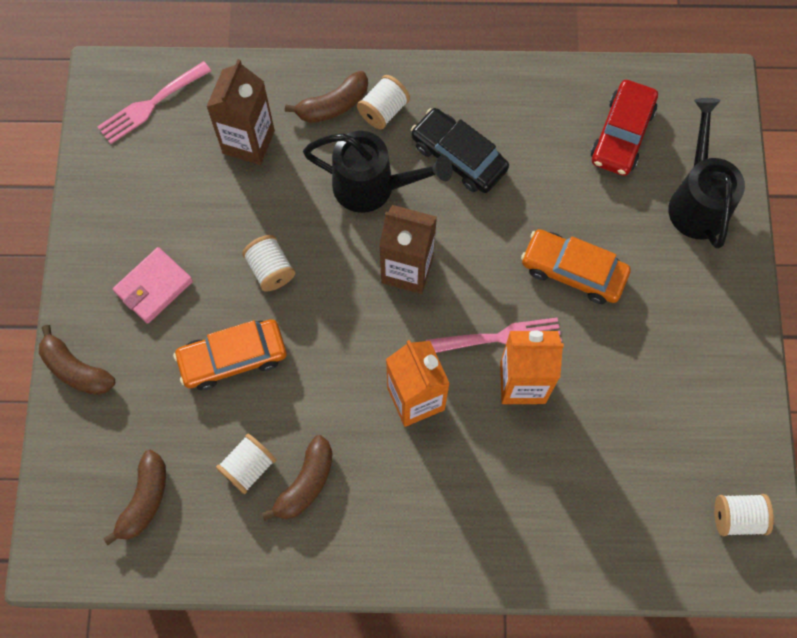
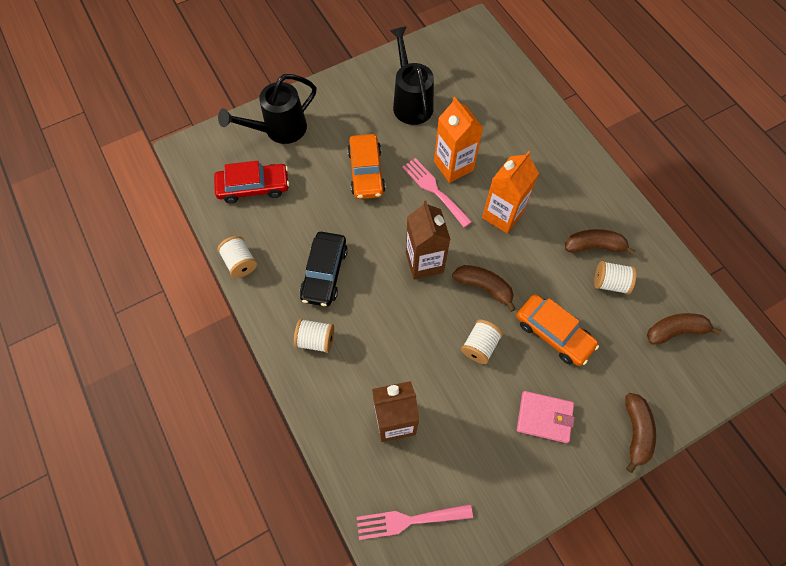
camera: 120 degrees left, 5 degrees down
(150, 105) = (408, 520): pink fork -> pink fork turned 150 degrees clockwise
(333, 105) = (330, 377): brown banana -> brown banana (484, 287)
(372, 187) = (379, 314): black watering can -> black watering can (411, 102)
(737, 517) = (457, 44): white spool -> white spool (240, 262)

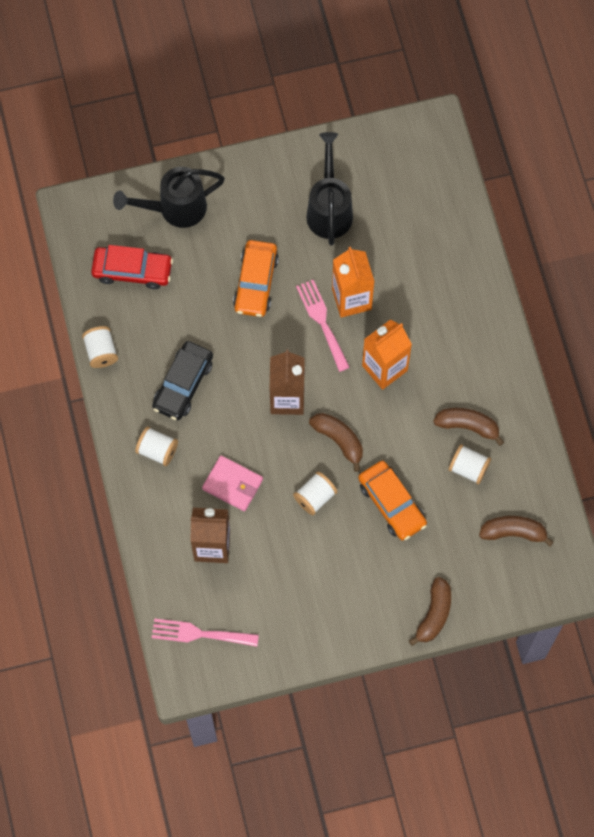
camera: 15 degrees right, 5 degrees up
(544, 417) = (353, 579): pink wallet -> pink wallet (232, 484)

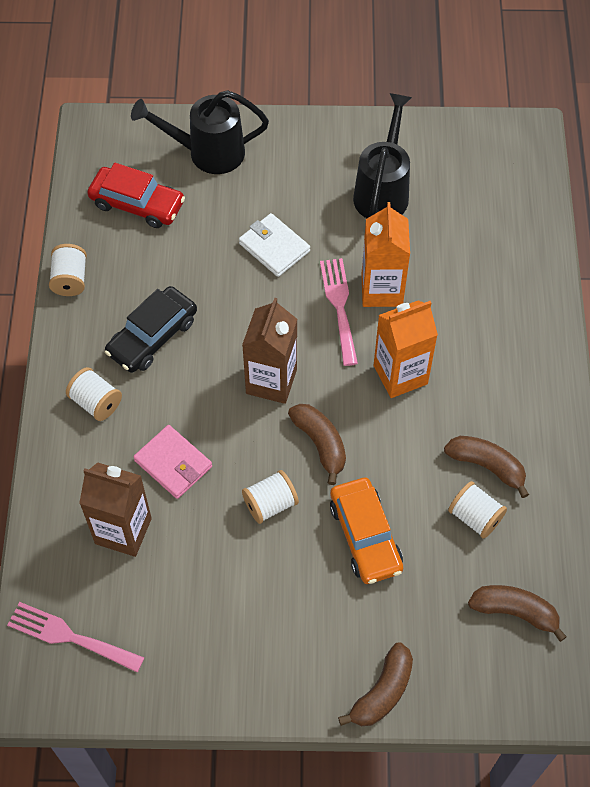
camera: 15 degrees right, 10 degrees down
(256, 282) = (274, 247): orange car -> white wallet

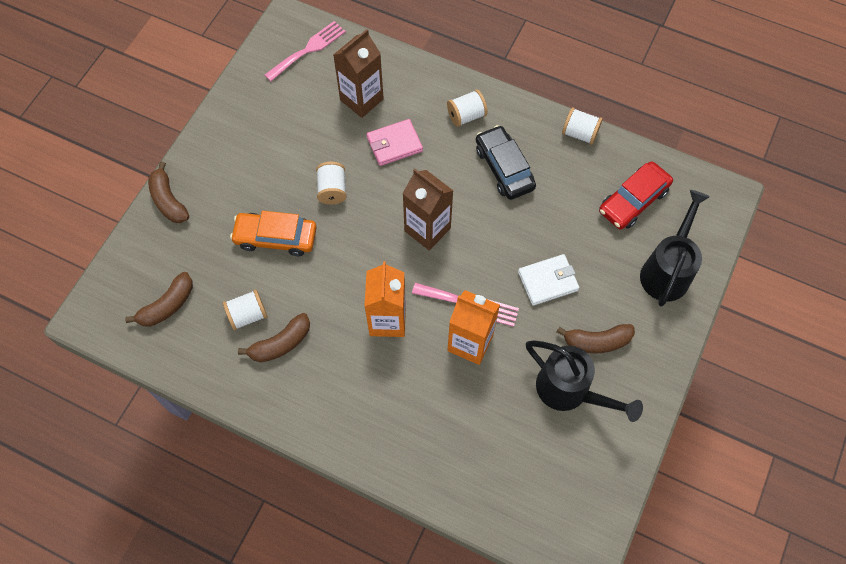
camera: 115 degrees right, 5 degrees up
(320, 444) = (360, 240): brown banana -> brown banana (597, 341)

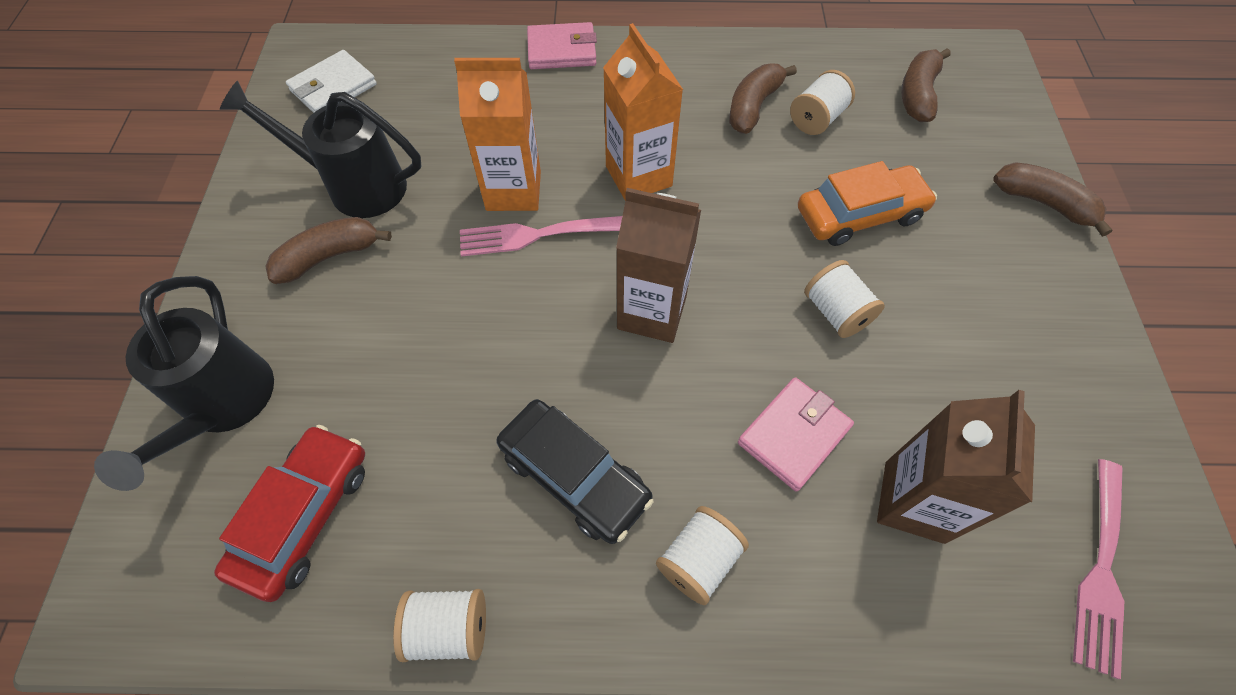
camera: 155 degrees right, 5 degrees down
(383, 460) = (562, 50): none -> pink wallet
(548, 281) = (428, 310): white wallet -> white wallet (333, 88)

